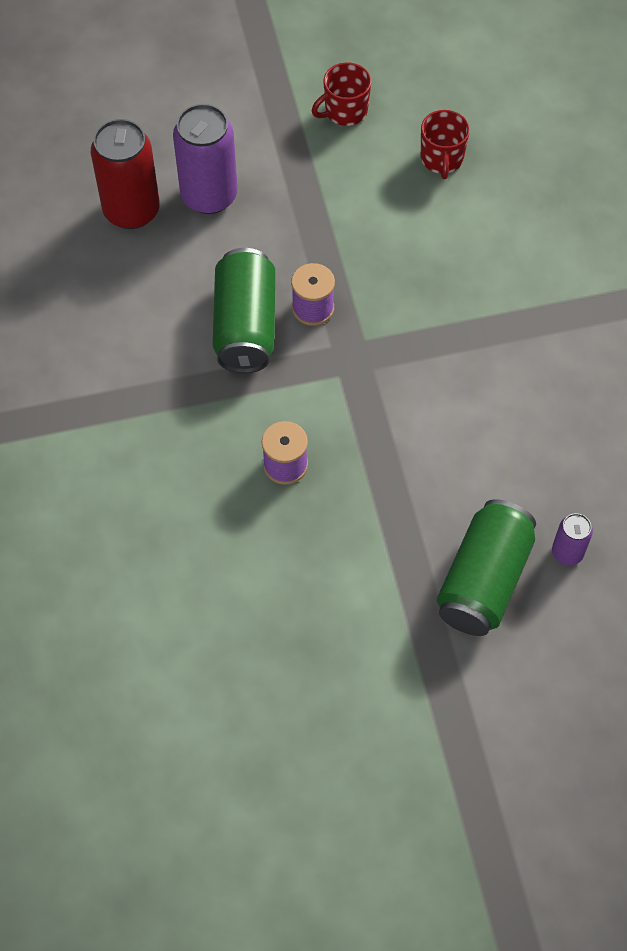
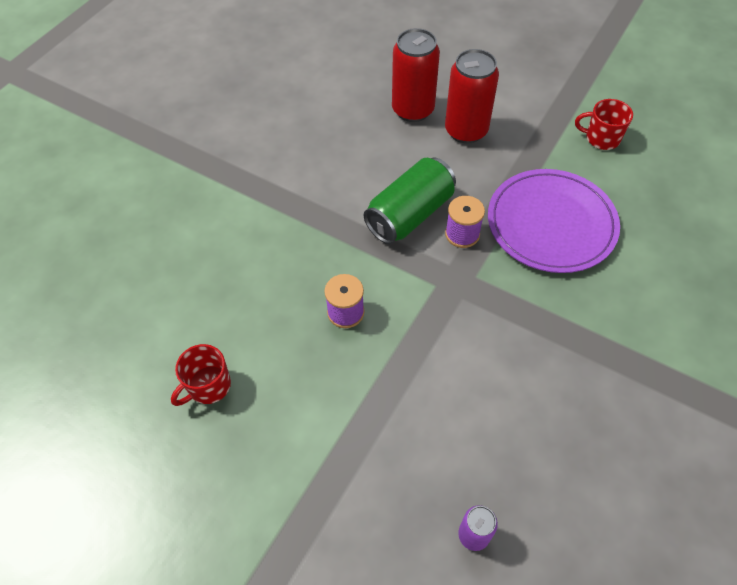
camera: 45 degrees right, 5 degrees down
(209, 196) = (466, 131): purple can -> red can
(381, 237) = (551, 223): none -> purple plate
(442, 159) = (641, 206): red mug -> red mug (208, 386)
(484, 580) = (393, 499): green can -> none

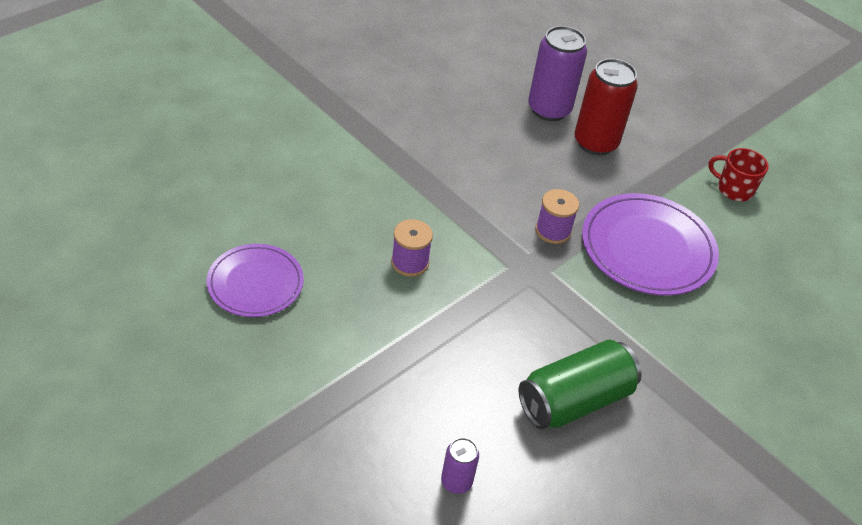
camera: 10 degrees right, 10 degrees down
(208, 386) = (255, 283): red mug -> purple plate
(409, 214) = (507, 199): green can -> green can (574, 400)
(413, 110) = (549, 109): red can -> purple can

